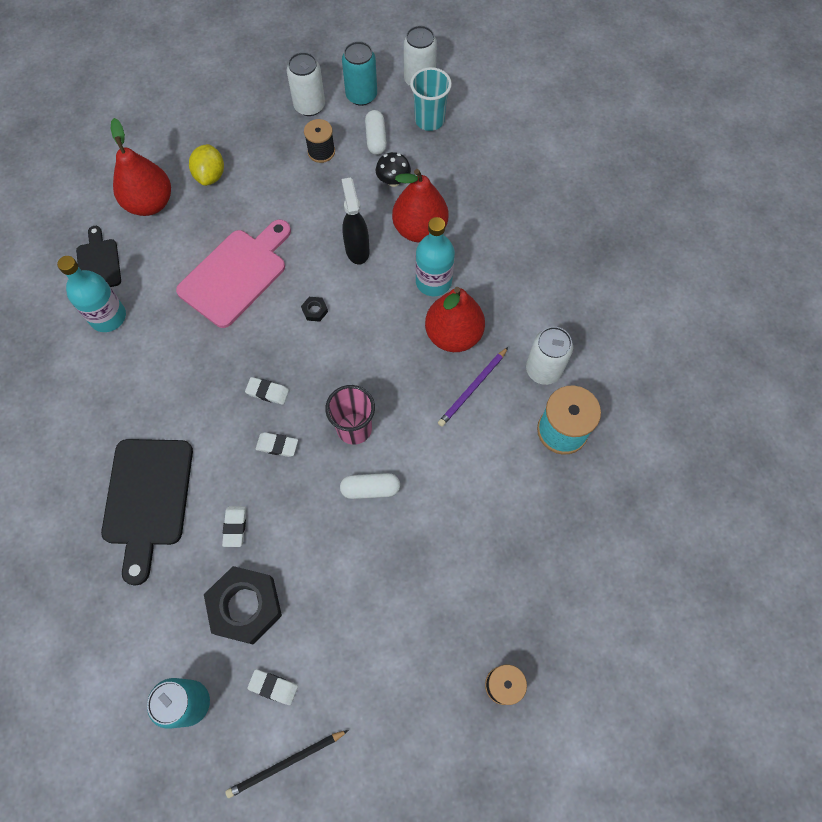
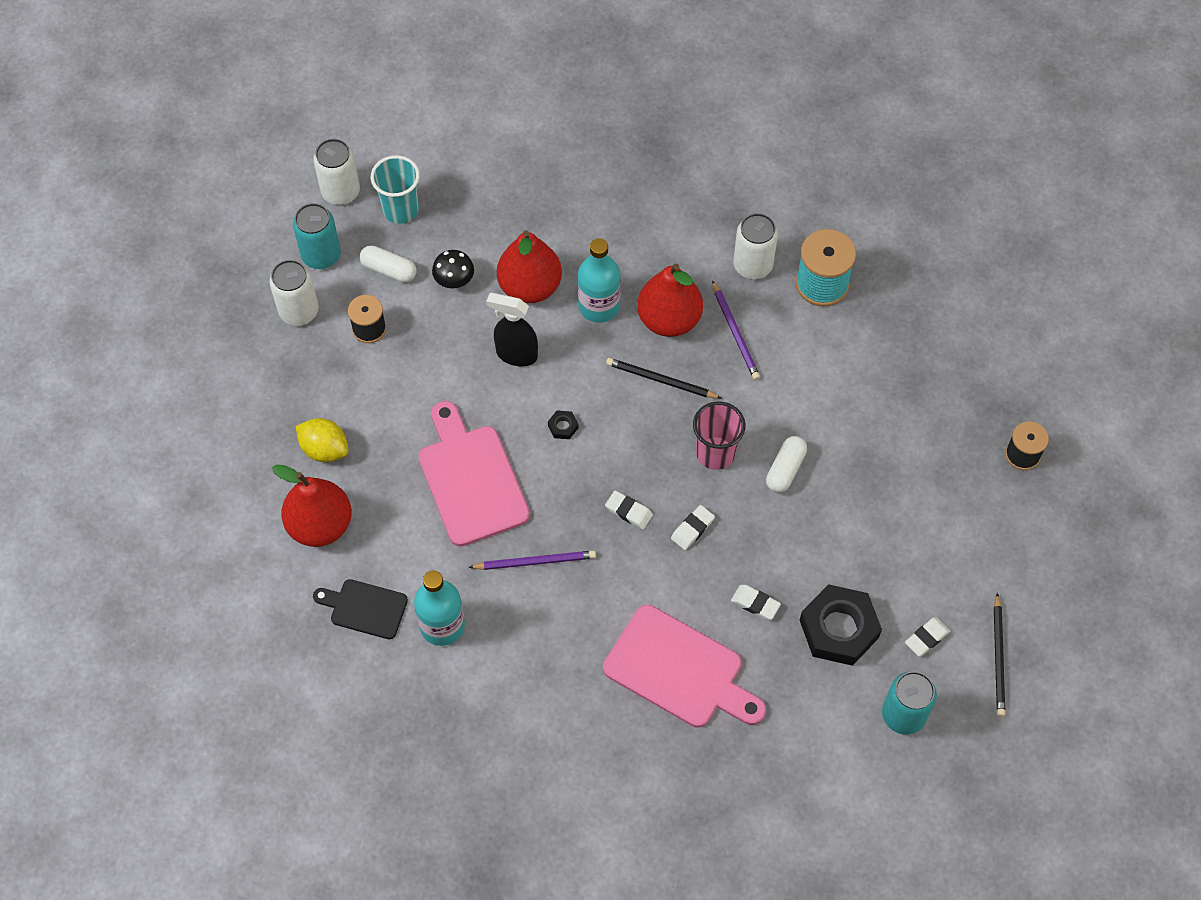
camera: 60 degrees left, 5 degrees down
(147, 498) = (679, 670): black cutting board -> pink cutting board
(191, 350) = (535, 561): none -> purple pencil
(267, 392) = (628, 511): white eraser -> white eraser turned 75 degrees clockwise
(396, 356) = (661, 380): none -> black pencil

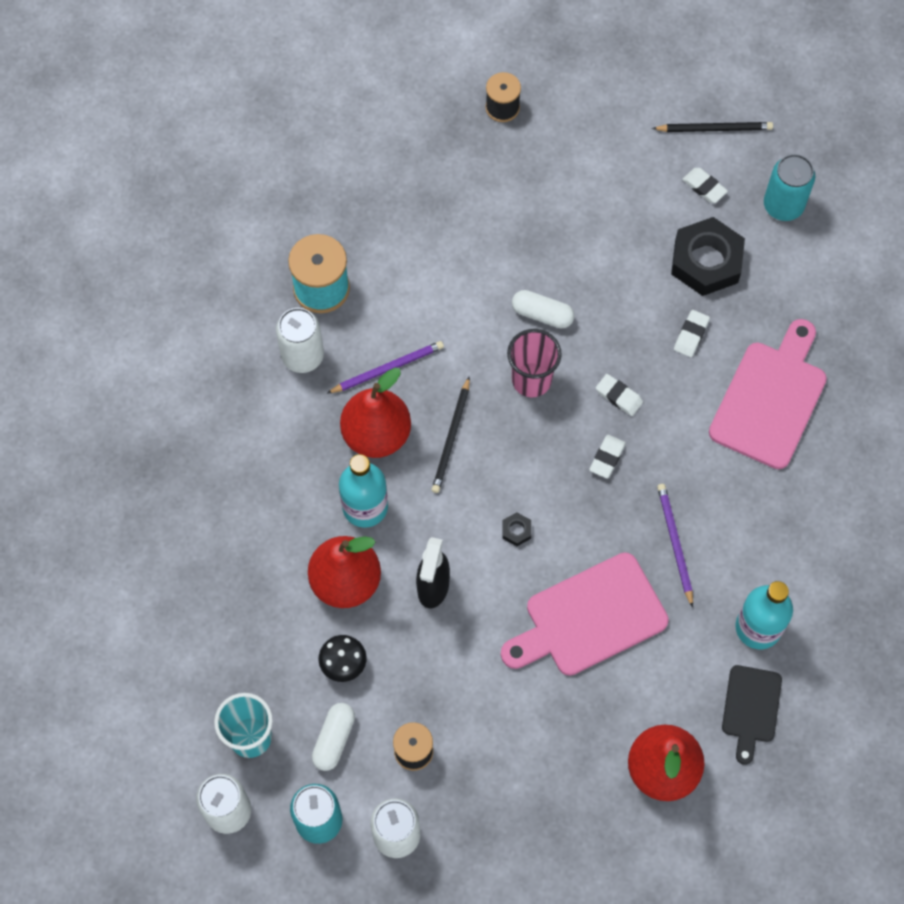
camera: 95 degrees left, 5 degrees up
(324, 449) = (571, 778): yellow lemon -> none

